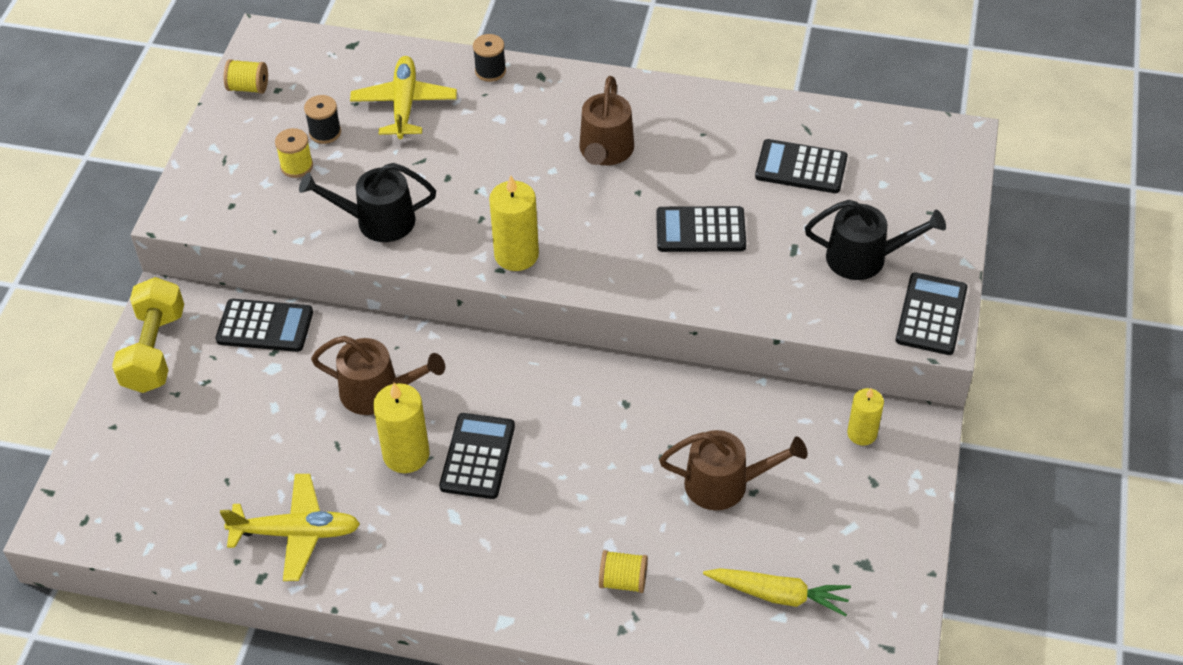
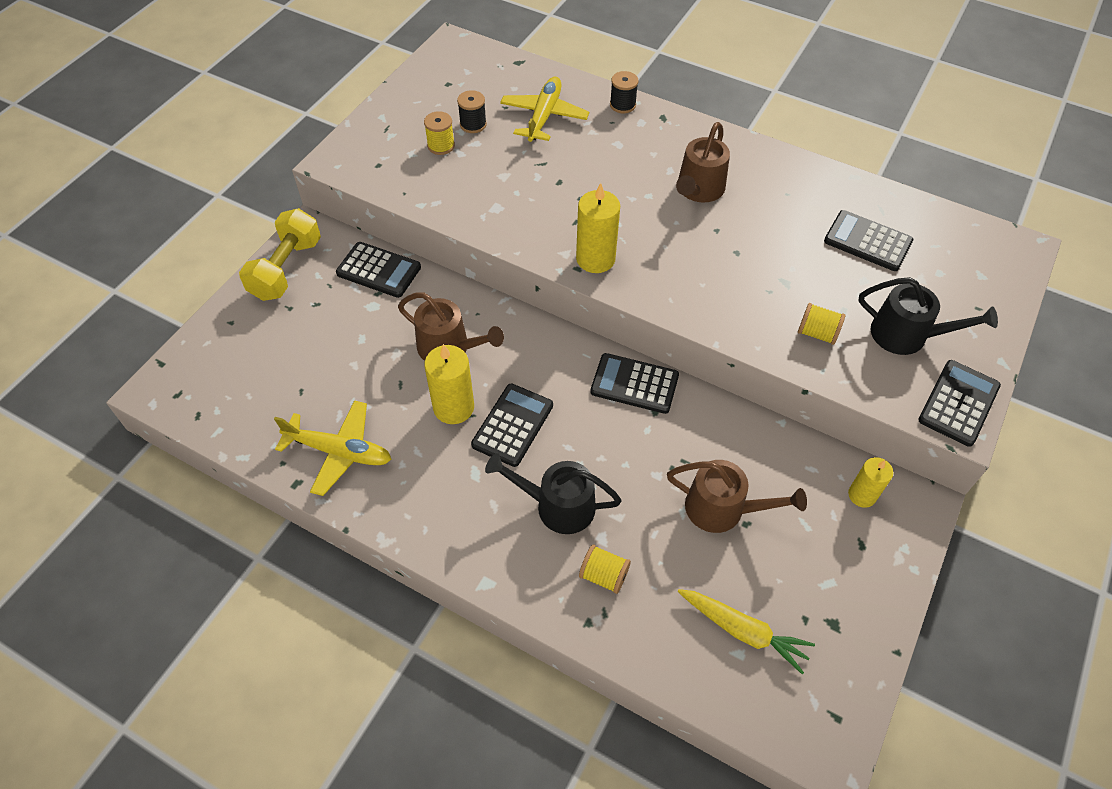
camera: 15 degrees right, 5 degrees up
(248, 87) = (426, 77): yellow spool -> yellow spool (817, 333)
(377, 221) = (489, 204): black watering can -> black watering can (557, 505)
(700, 230) = (762, 275): black calculator -> black calculator (634, 384)

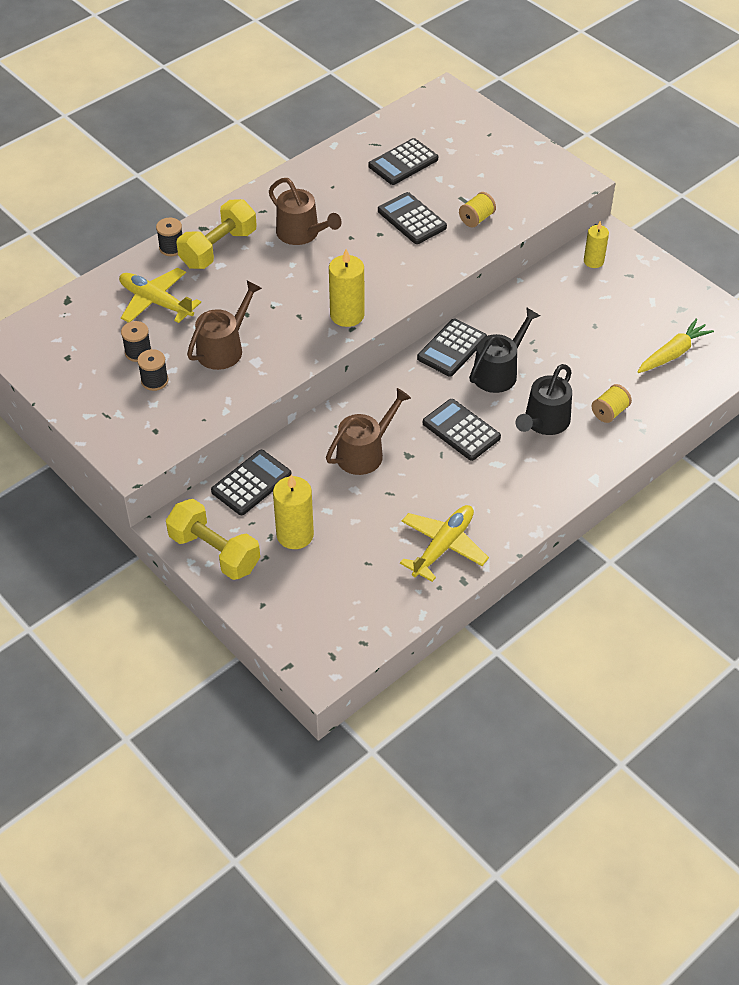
camera: 70 degrees left, 5 degrees down
(441, 146) = (154, 381): yellow spool -> black spool
(453, 407) = (428, 463): yellow candle -> yellow candle (295, 535)
(640, 136) = (218, 248): none -> yellow dumbbell
(722, 509) = (579, 334): brown watering can -> brown watering can (224, 348)
(906, 335) = (497, 176): black watering can -> black watering can (498, 372)
(958, 403) = (563, 175): black calculator -> black calculator (412, 219)

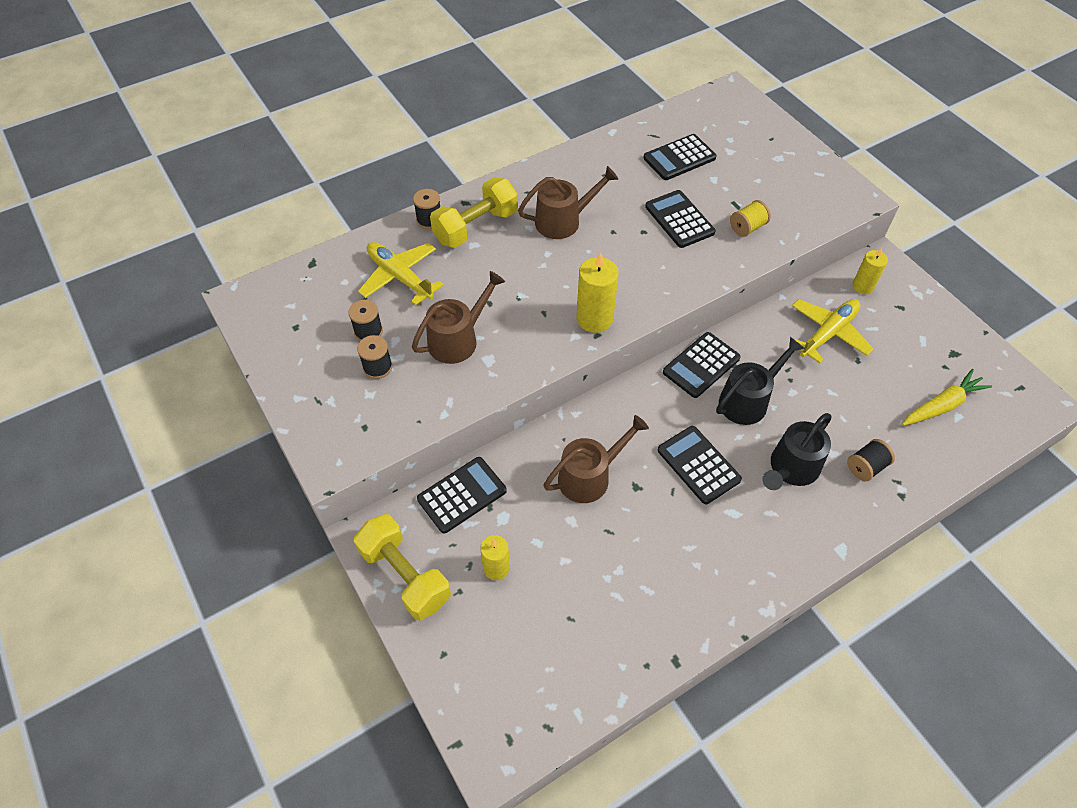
camera: 10 degrees right, 5 degrees up
(295, 535) = (496, 568): yellow candle -> yellow candle, size x0.64
(301, 233) = (563, 221): brown watering can -> brown watering can turned 75 degrees counterclockwise
(443, 546) = (659, 611): yellow plane -> yellow plane (828, 333)
(609, 412) = (866, 467): yellow spool -> black spool

